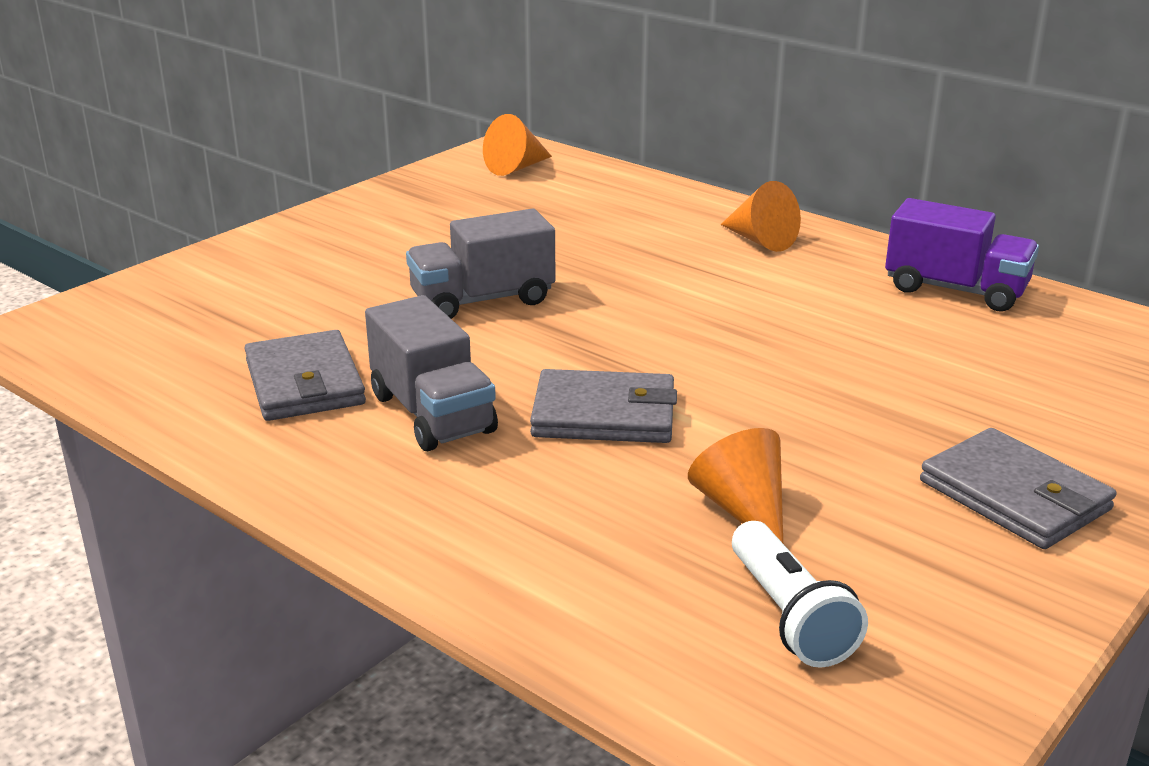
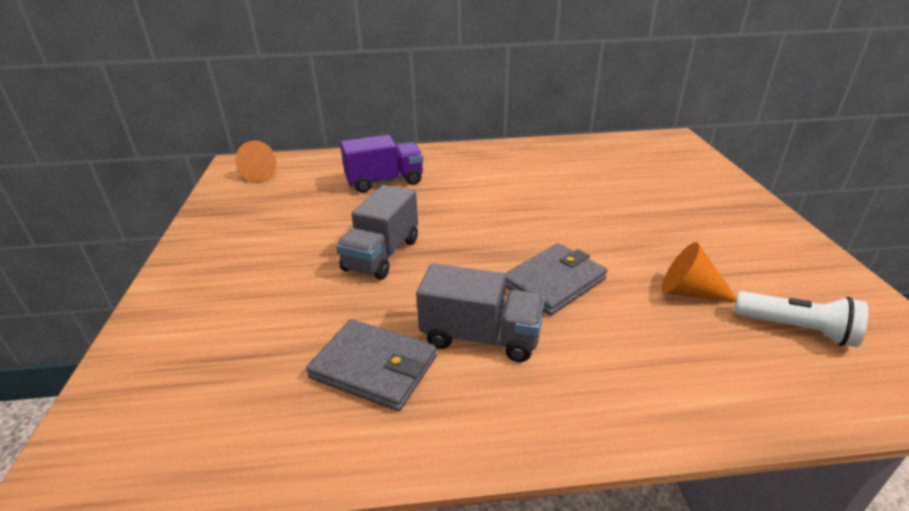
camera: 45 degrees left, 5 degrees up
(760, 240) = (451, 162): orange cone -> none
(955, 290) = (559, 151): purple truck -> purple truck (384, 181)
(1014, 495) = (736, 225): grey wallet -> none

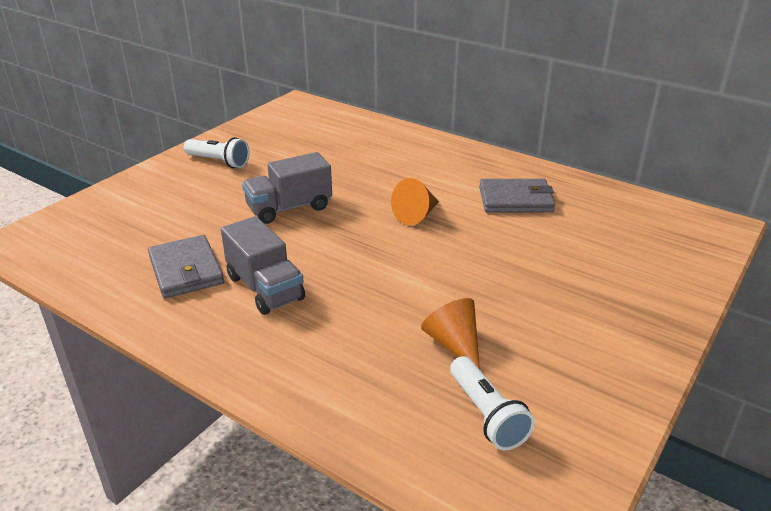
camera: 40 degrees right, 0 degrees up
(236, 246) = (219, 162): none -> white flashlight
(263, 174) = (302, 116): orange cone -> orange cone (416, 215)
(384, 181) = (373, 156): purple truck -> none
(554, 282) = (367, 283): grey wallet -> grey wallet (515, 200)

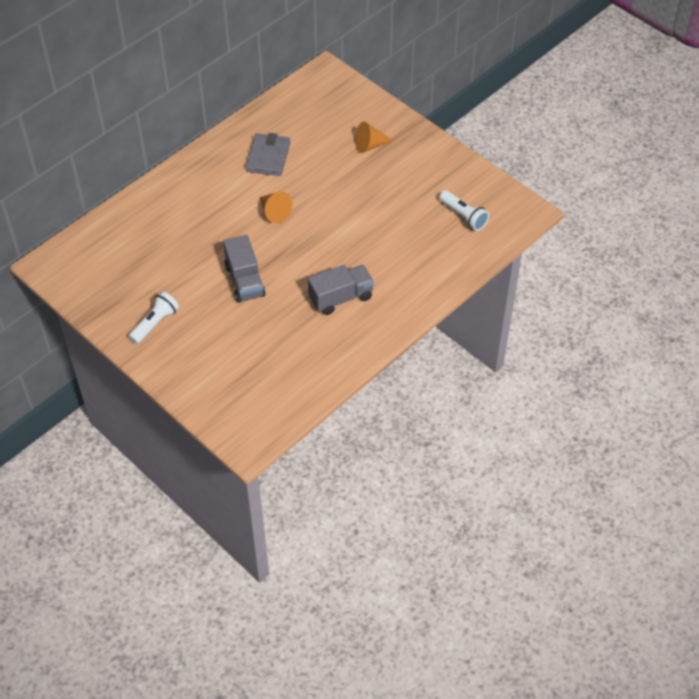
camera: 80 degrees left, 20 degrees up
(186, 270) = (311, 339): grey wallet -> none
(454, 344) = (411, 218): orange cone -> orange cone (370, 145)
(486, 415) = (463, 216): white flashlight -> white flashlight turned 60 degrees clockwise

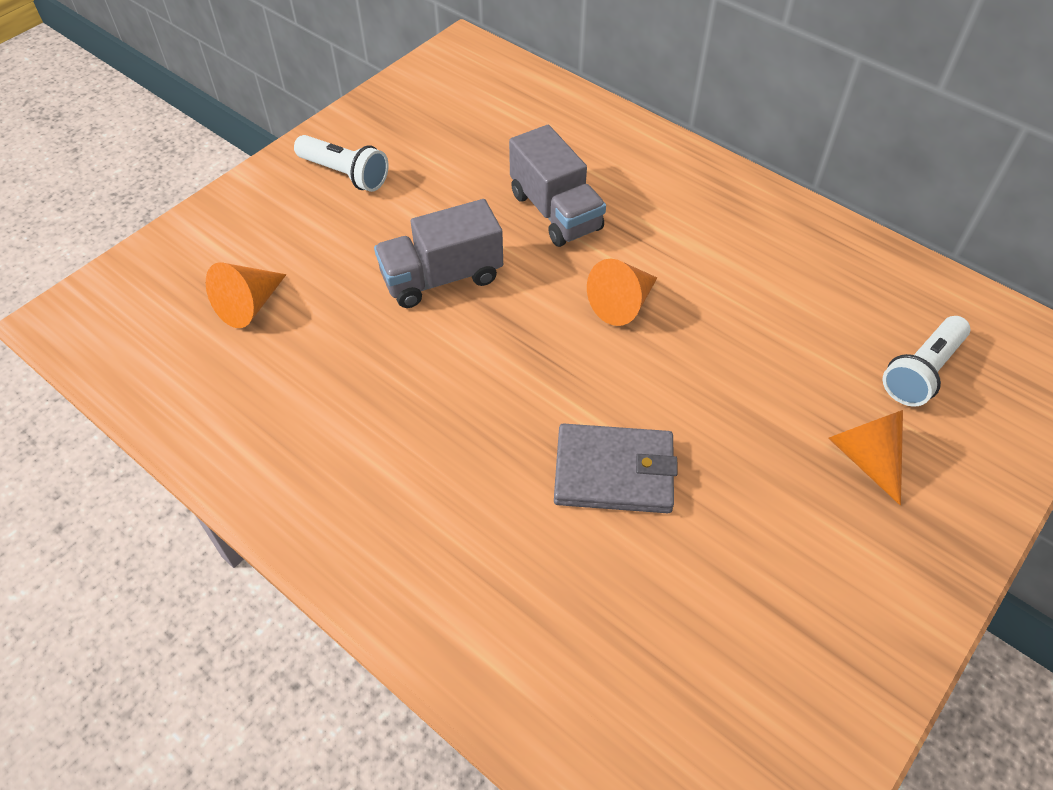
camera: 85 degrees right, 0 degrees up
(251, 362) = (249, 305): none -> orange cone
(268, 157) = (769, 281): grey wallet -> grey wallet (614, 472)
(341, 298) = (402, 434): grey truck -> grey truck (555, 211)
(463, 216) = (684, 691): white flashlight -> white flashlight (921, 372)

